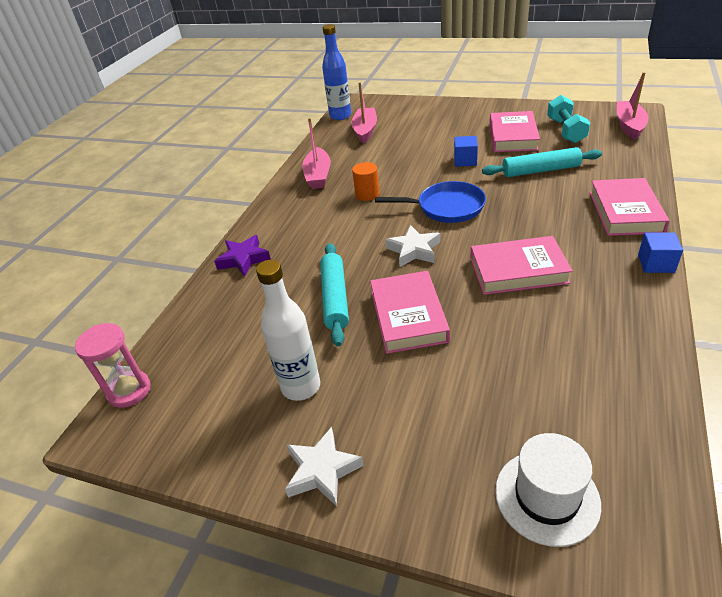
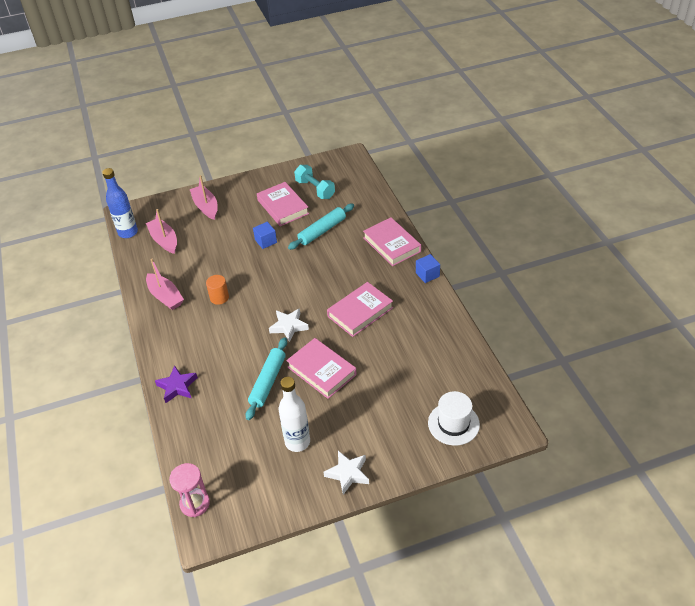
camera: 40 degrees left, 5 degrees up
(335, 298) = (268, 382): turquoise rolling pin -> turquoise rolling pin turned 60 degrees clockwise
(446, 207) = (283, 285): blue pan -> none
(629, 126) = (353, 171): pink boat -> pink boat (206, 207)

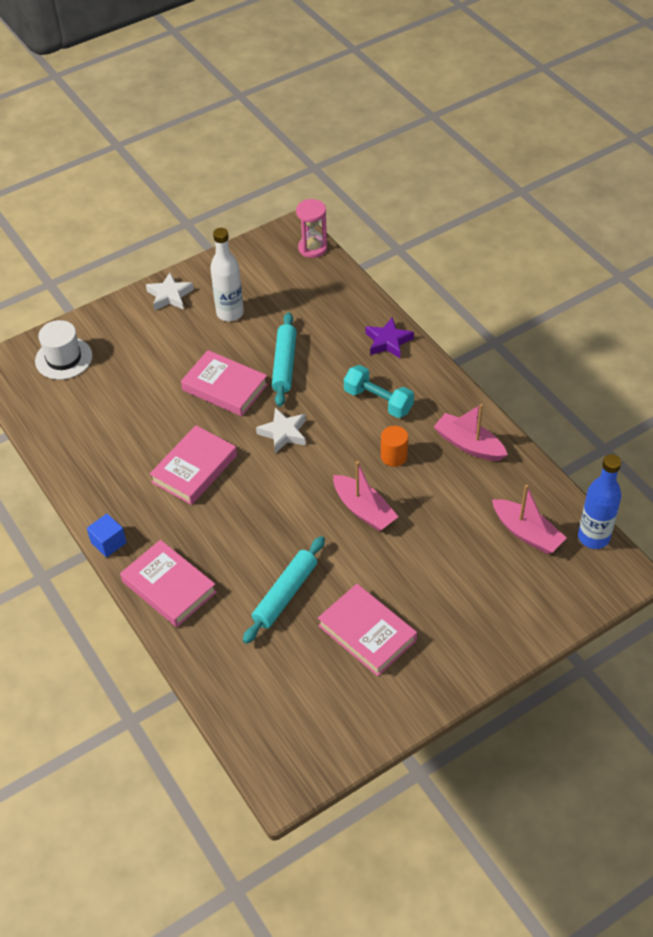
camera: 165 degrees right, 5 degrees up
(206, 207) = (498, 610): pink boat -> pink boat (364, 510)
(266, 241) = (367, 559): blue cube -> none
(315, 189) = (325, 684): turquoise dumbbell -> turquoise dumbbell (378, 401)

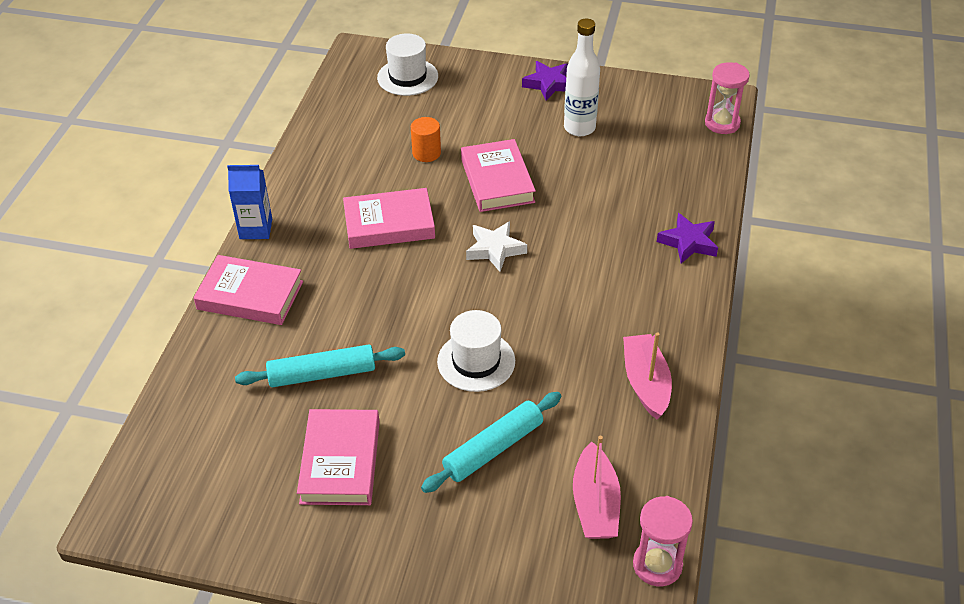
camera: 45 degrees right, 5 degrees down
(108, 542) = (256, 229): blue cube -> blue carton
(169, 296) = (549, 84): white star -> purple star
(169, 587) = (250, 295): pink book -> pink book turned 75 degrees counterclockwise
(284, 364) = (570, 197): turquoise rolling pin -> turquoise rolling pin (493, 448)
(364, 510) = (476, 361): pink boat -> white hat
(378, 401) = (612, 284): turquoise dumbbell -> none
(394, 456) = (563, 339): orange cylinder -> orange cylinder (426, 153)
(593, 537) = (657, 565): blue bottle -> pink hourglass

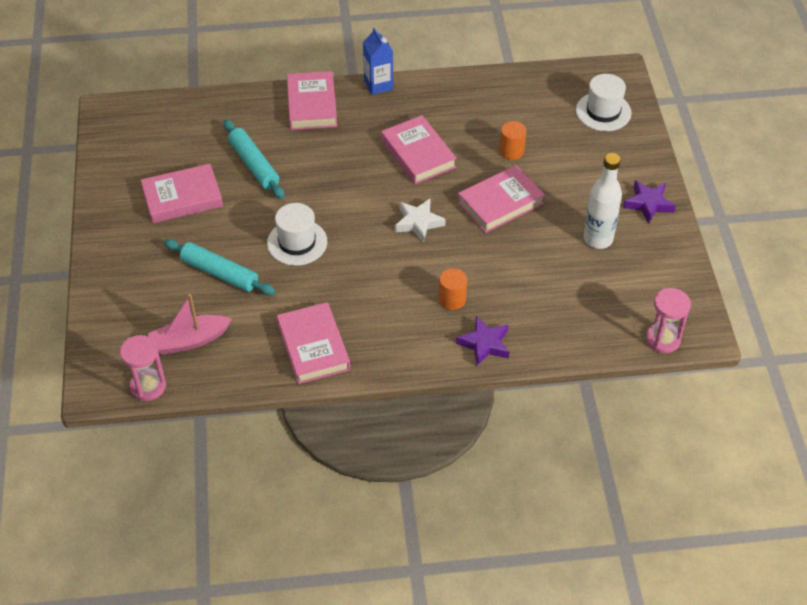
camera: 70 degrees right, 5 degrees up
(618, 251) = (452, 299): none -> orange cylinder
(646, 383) = (313, 347): pink boat -> pink book

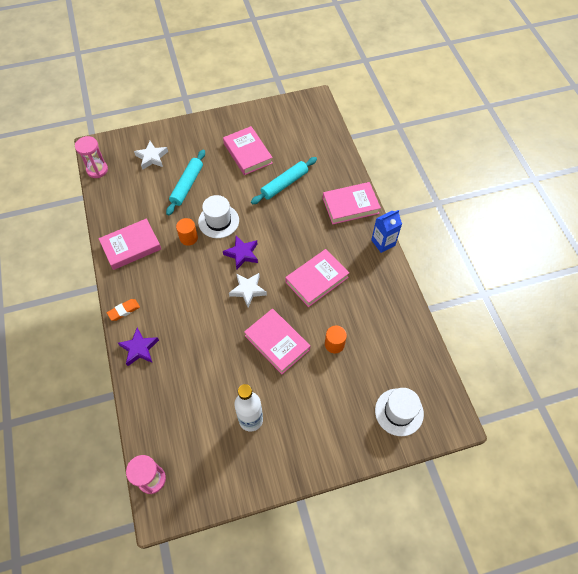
camera: 80 degrees right, 10 degrees up
(148, 313) = (152, 157): none -> white star
(190, 341) = (132, 182): pink boat -> none
(422, 359) = (124, 311): none -> orange eraser
(452, 299) = (178, 322): orange cylinder -> orange cylinder (188, 238)
(648, 204) = (297, 458): purple star -> purple star (242, 254)

